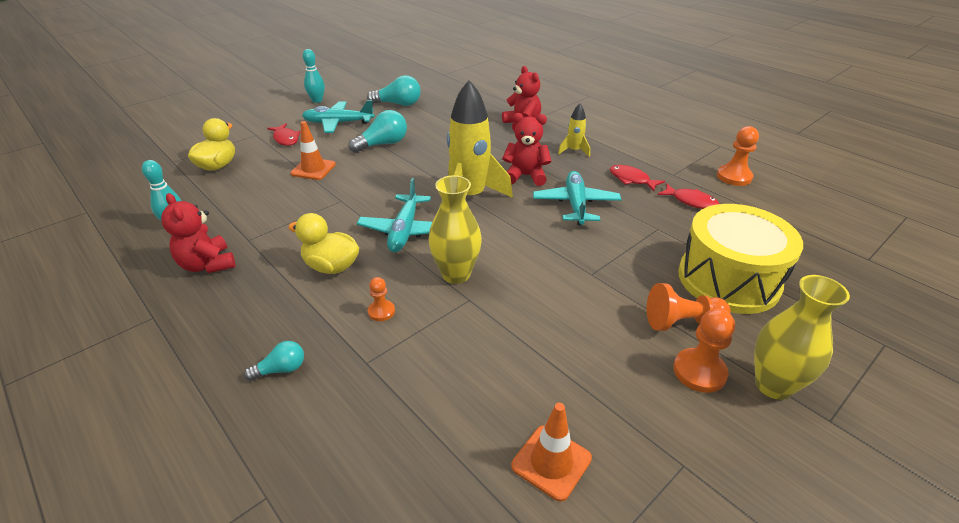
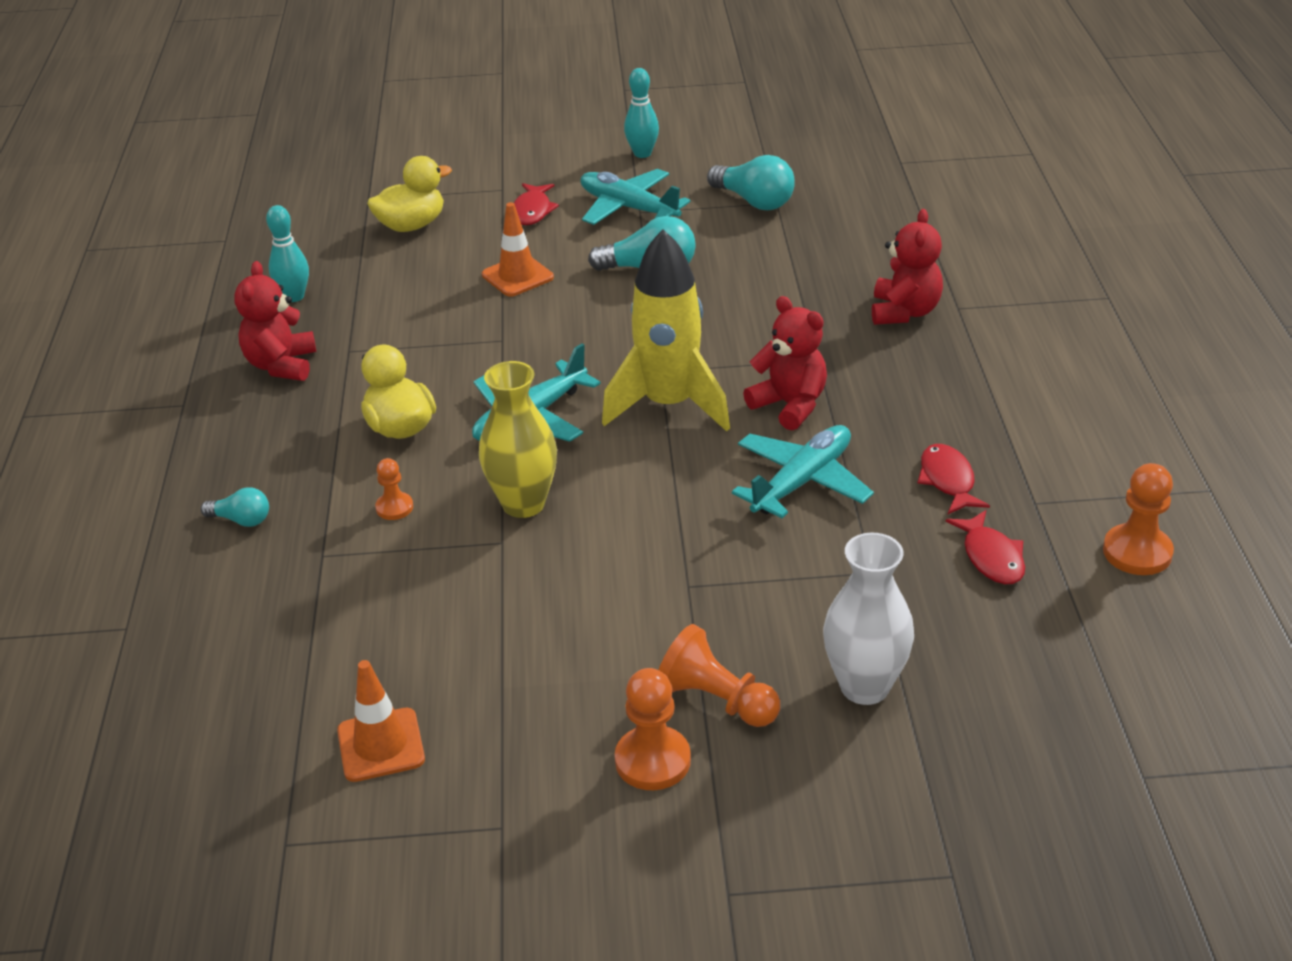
camera: 40 degrees right, 0 degrees up
(574, 151) = (924, 393): yellow rocket -> none
(728, 279) = (865, 687): yellow drum -> white vase
(773, 385) = (719, 824): yellow vase -> none

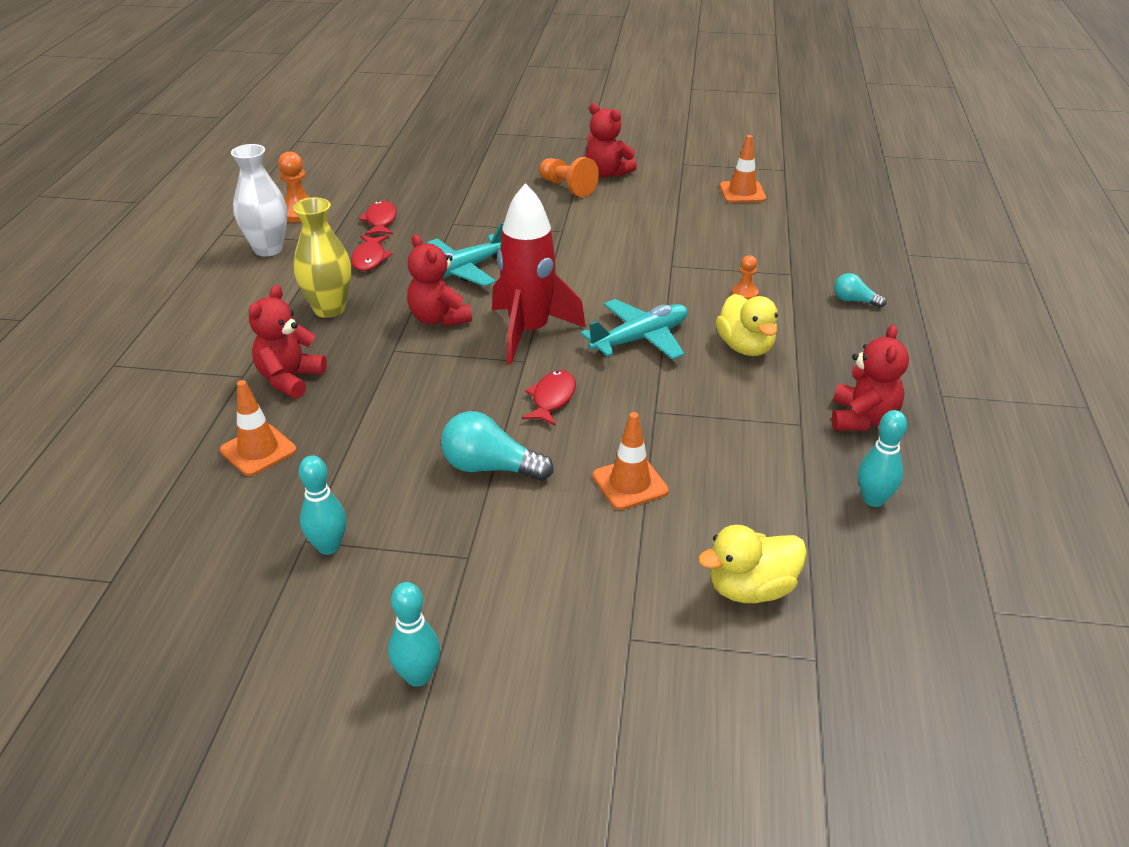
camera: 170 degrees left, 0 degrees up
(523, 504) = (654, 283): yellow vase -> yellow vase (329, 309)
(532, 211) = (596, 585): red fish -> red fish (552, 399)
(628, 208) = (478, 565): turquoise plane -> none
(652, 760) = (607, 173): orange pawn -> red teddy bear
(669, 405) = (529, 332): yellow rocket -> red rocket
(754, 201) = (328, 546): turquoise light bulb -> turquoise bowling pin
(865, 687) = (490, 183): white vase -> white vase (268, 249)
(873, 250) = (258, 450): none -> orange traffic cone

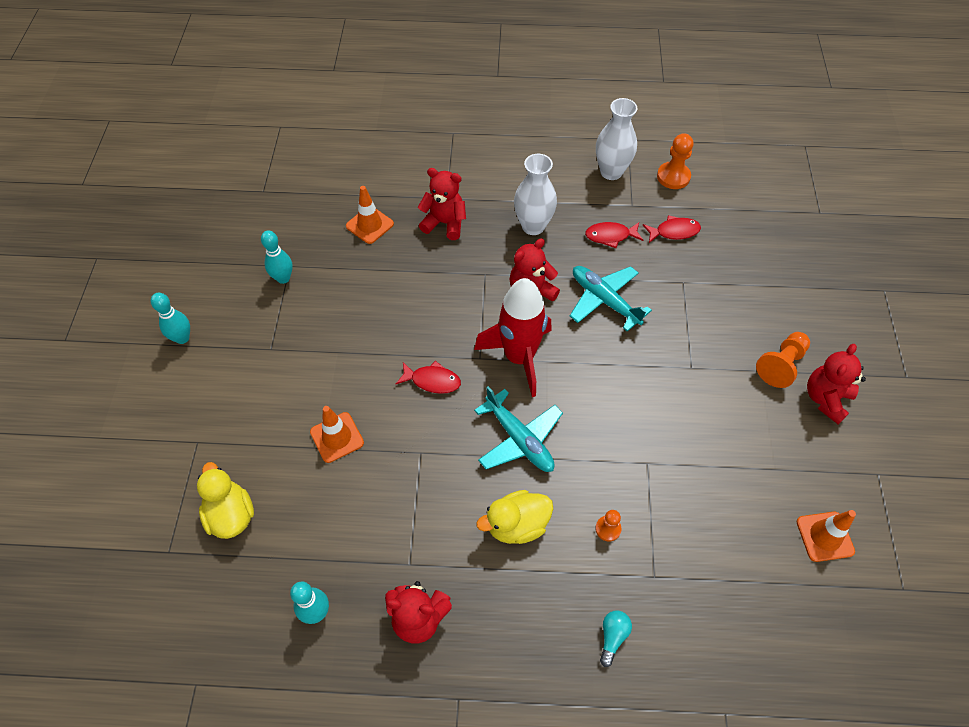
camera: 85 degrees right, 20 degrees up
(329, 309) = (533, 226): yellow vase -> white vase
(490, 467) = (354, 351): turquoise light bulb -> none

